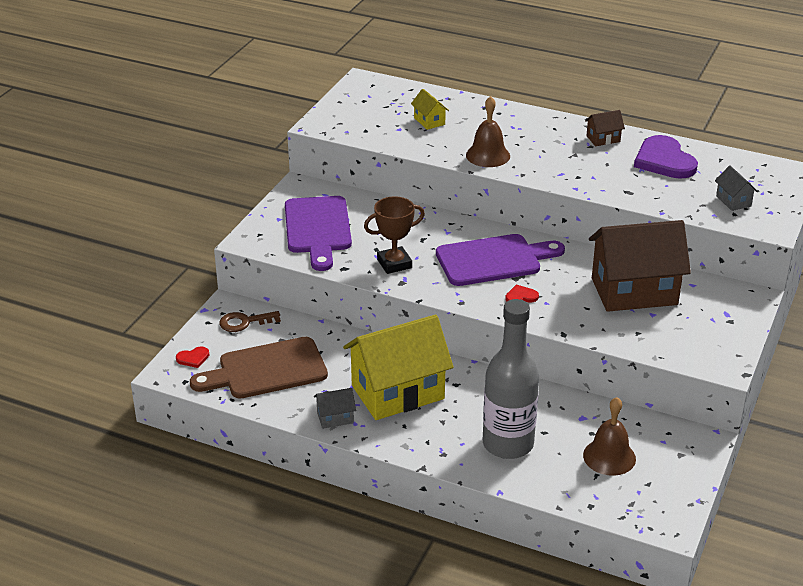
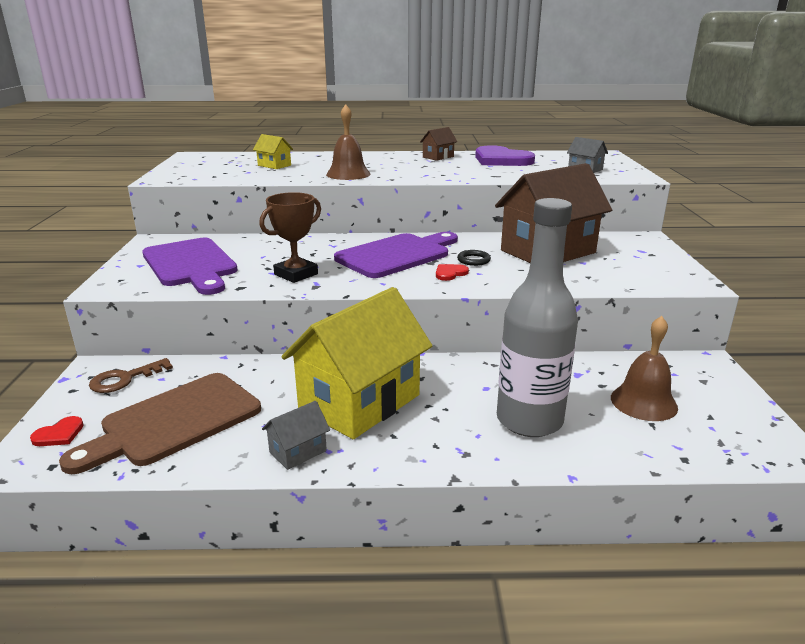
camera: 25 degrees left, 10 degrees down
(555, 285) = (473, 260): none -> black ring

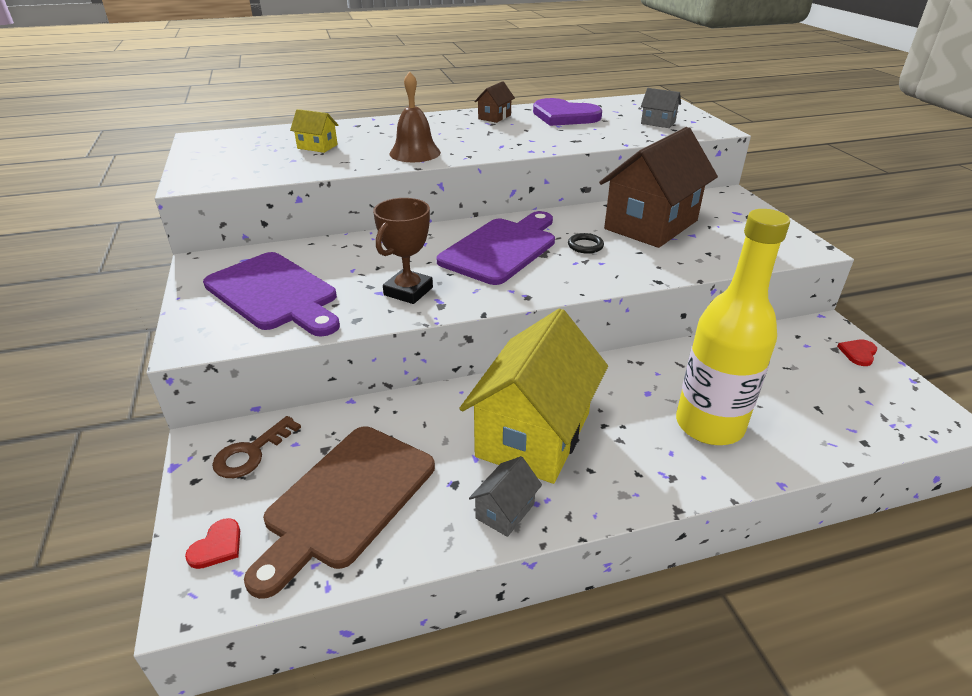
camera: 15 degrees left, 10 degrees up
(450, 273) = (573, 267): red heart -> red heart (858, 353)
(529, 420) = (709, 425): grey bottle -> yellow bottle
(643, 402) = (798, 383): brown bell -> none

